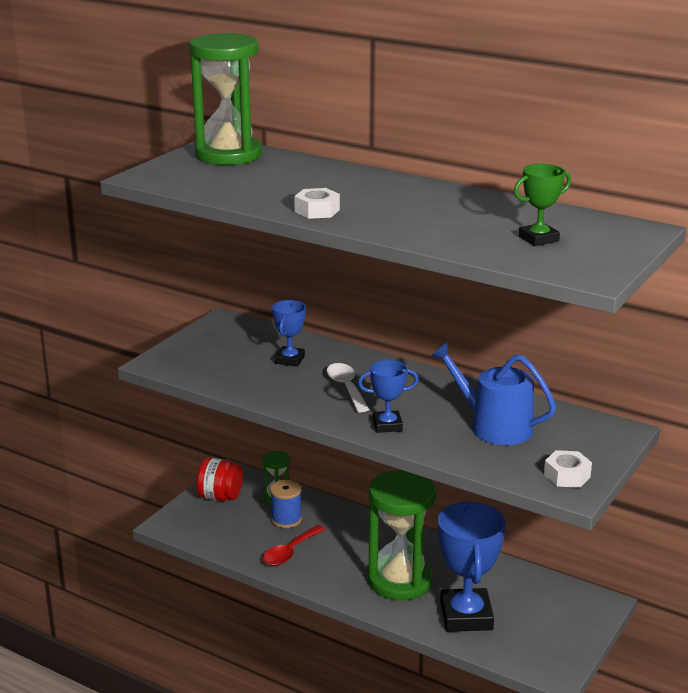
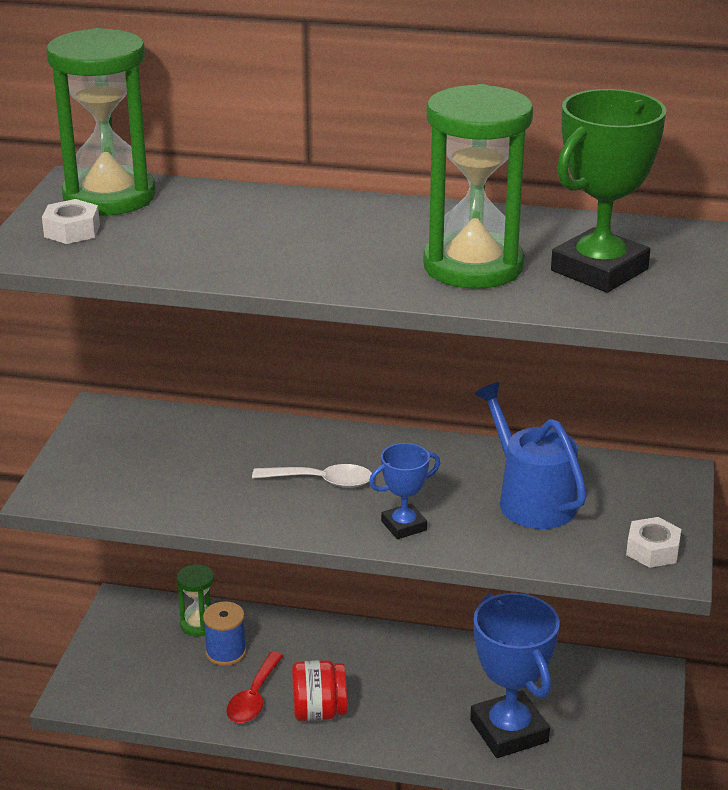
camera: 20 degrees left, 5 degrees up
(220, 496) = (123, 640): red jar -> red jar (319, 711)
(290, 360) = (224, 454): blue trophy -> none
(317, 211) = (297, 271): white nut -> white nut (72, 231)
(346, 388) = (321, 481): white spoon -> white spoon turned 135 degrees clockwise
(400, 581) = (408, 704): green hourglass -> green hourglass (473, 266)
(494, 426) = (531, 500): blue watering can -> blue watering can turned 45 degrees clockwise
(538, 239) = (599, 270): green trophy -> green trophy, size x1.88

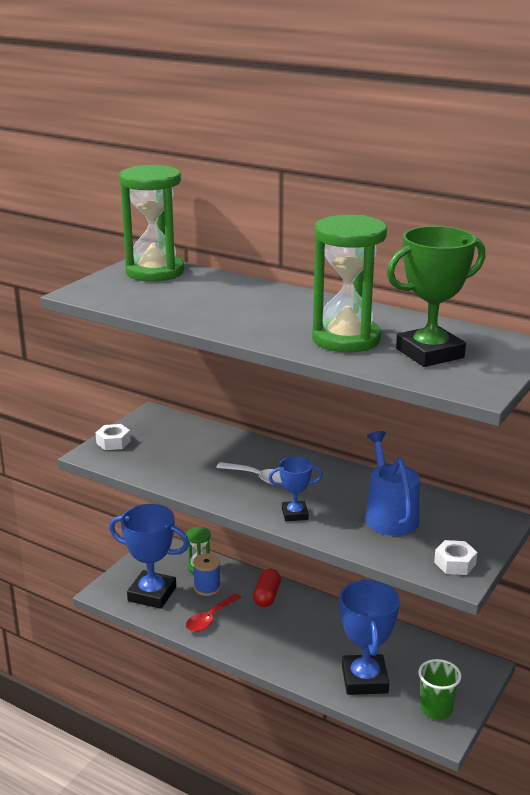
camera: 20 degrees right, 5 degrees down
(72, 231) = (117, 286): white nut -> white nut (113, 442)
(149, 682) = (152, 594): none -> blue trophy
(317, 645) = (267, 596): none -> red capsule
(319, 711) = (246, 637): red jar -> none
(619, 747) = (436, 709): none -> green cup

